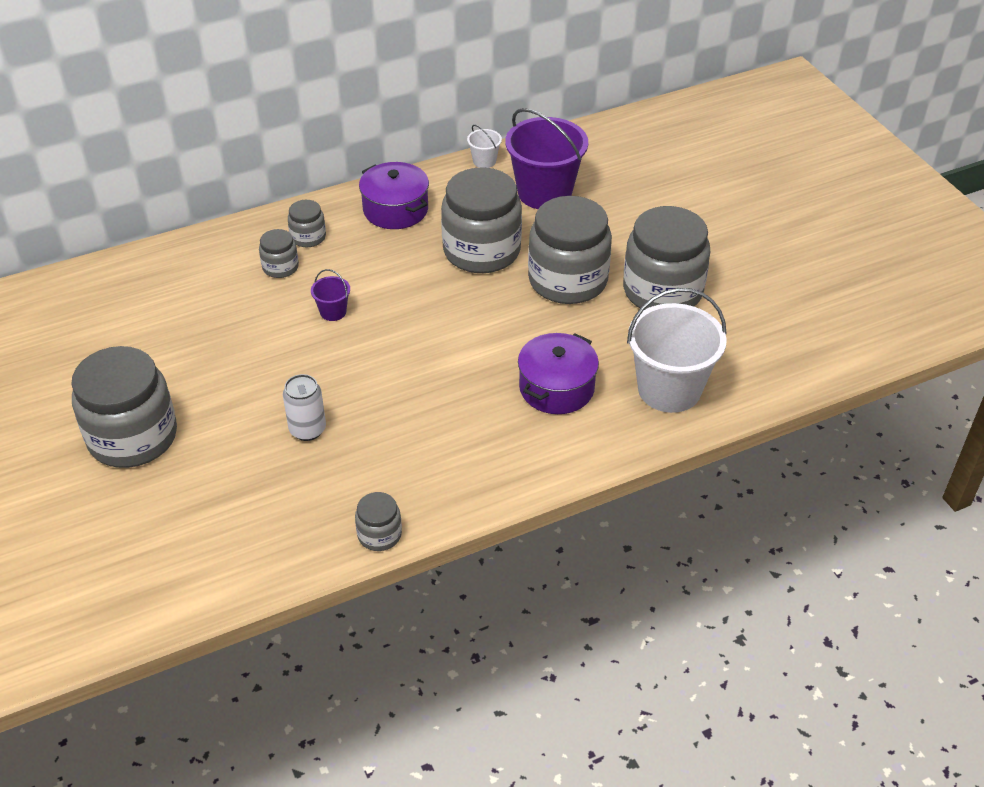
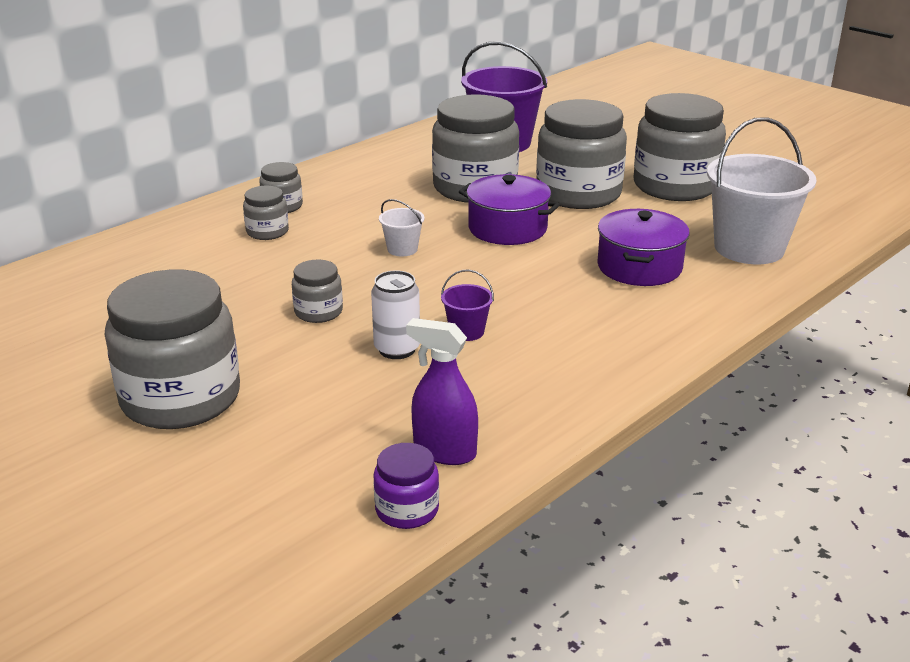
camera: 20 degrees left, 15 degrees down
(229, 585) = (407, 510): none -> purple jar
(283, 541) = (444, 451): none -> purple spray bottle
(333, 312) = (353, 254): purple bucket -> purple bucket (467, 331)
(379, 534) = (555, 420): grey jar -> grey jar (318, 312)
(395, 209) = (362, 174): purple pot -> purple pot (507, 228)
(484, 161) = (425, 132): white bucket -> white bucket (402, 249)

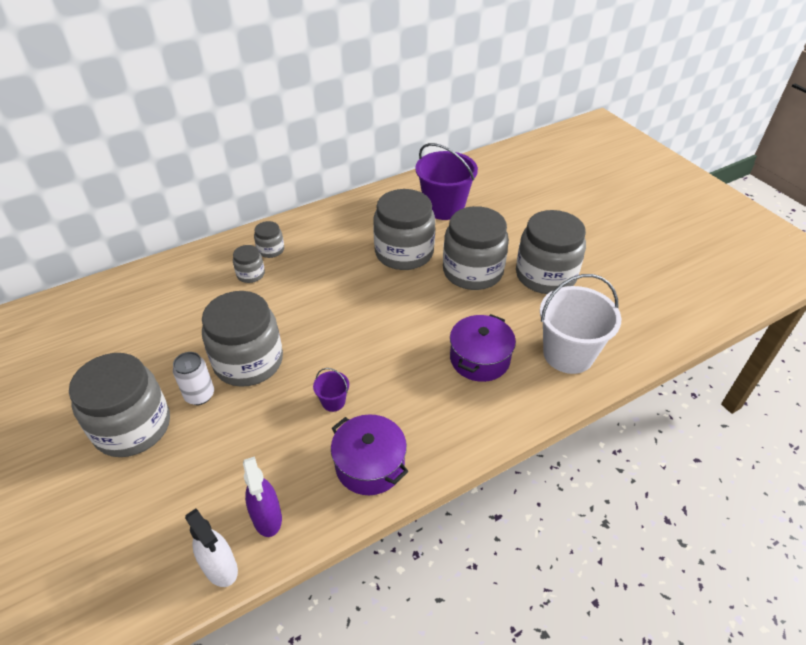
camera: 15 degrees right, 15 degrees up
(318, 312) = (248, 361): grey jar -> grey jar, size x2.16
(397, 349) = (281, 409): white can -> white can (199, 395)
(402, 249) = (328, 308): white bucket -> none
(407, 510) = (220, 567): purple jar -> white spray bottle
(444, 451) = (267, 518): purple spray bottle -> purple spray bottle turned 150 degrees counterclockwise
(507, 228) = (407, 300): purple pot -> purple pot (370, 465)

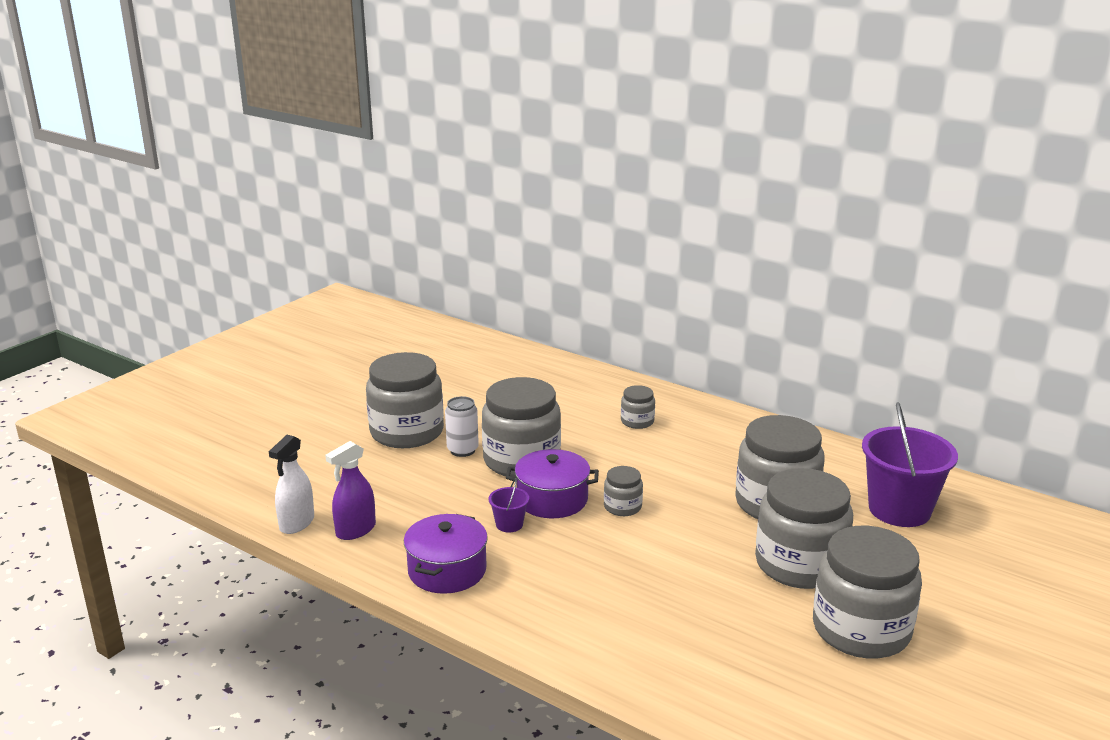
camera: 65 degrees right, 20 degrees down
(271, 250) = (685, 420): grey jar -> grey jar (622, 507)
(479, 359) = (651, 607): purple pot -> purple pot (552, 499)
(568, 354) = (725, 682): white bucket -> none

